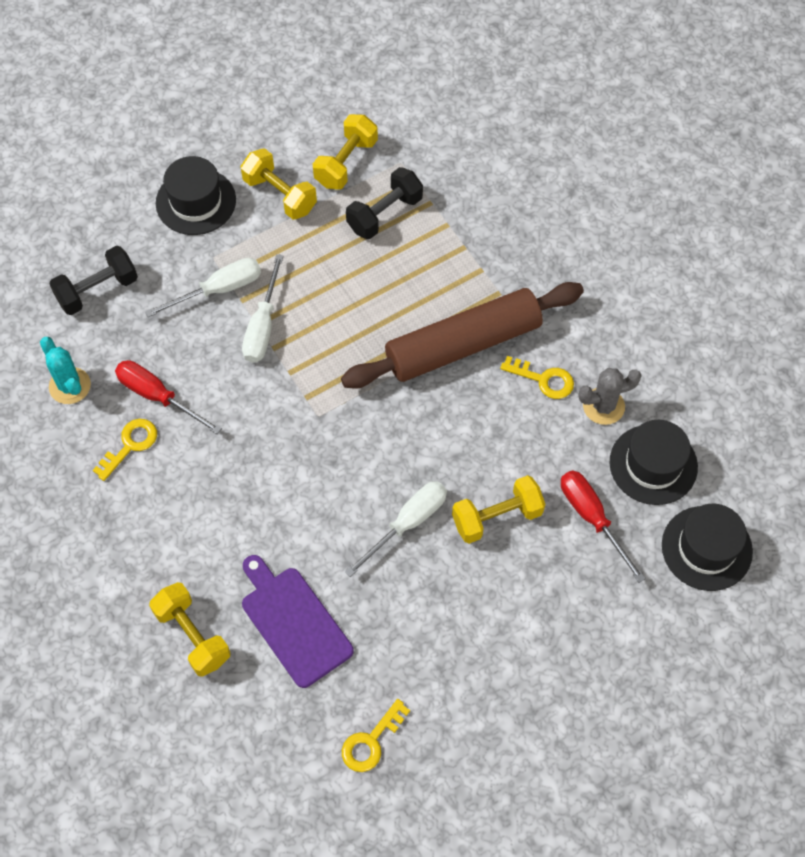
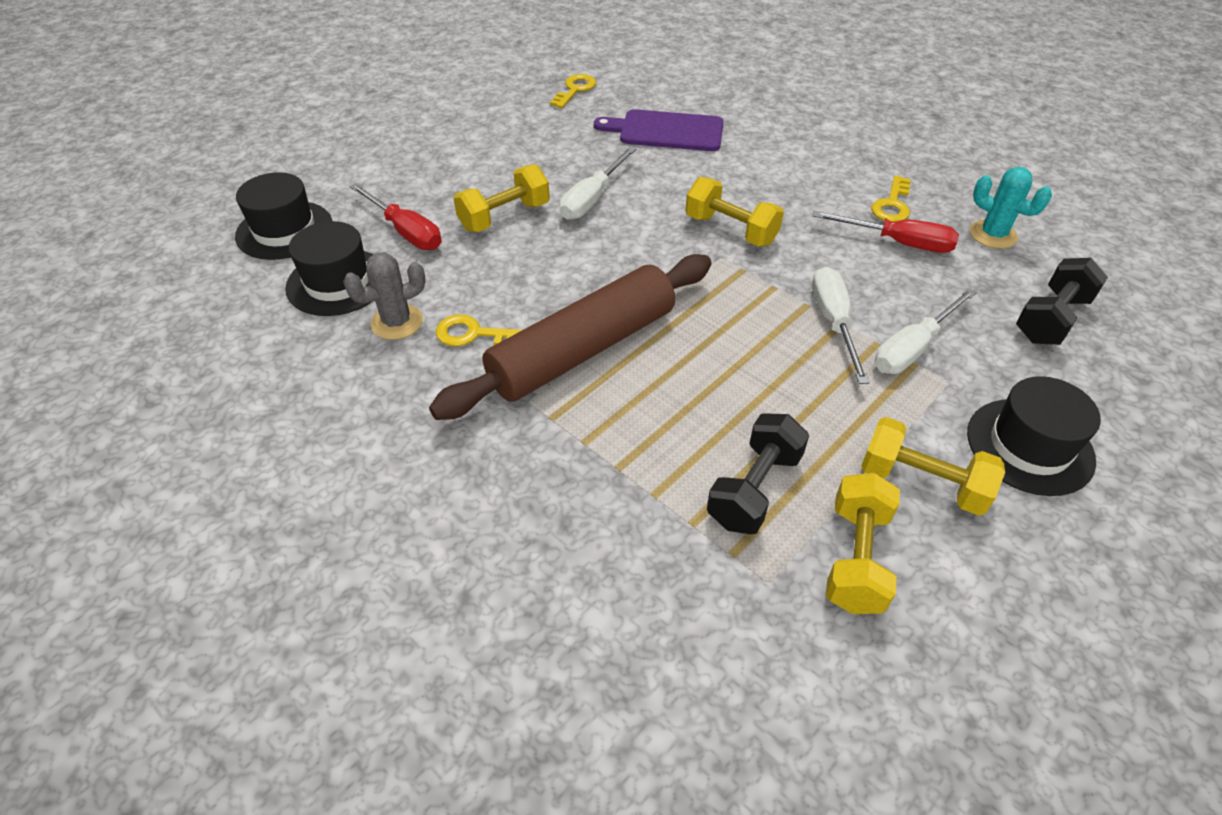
camera: 165 degrees right, 15 degrees down
(192, 636) = (744, 113): yellow dumbbell -> yellow dumbbell (730, 230)
(294, 622) = (666, 131): purple cutting board -> purple cutting board turned 150 degrees clockwise

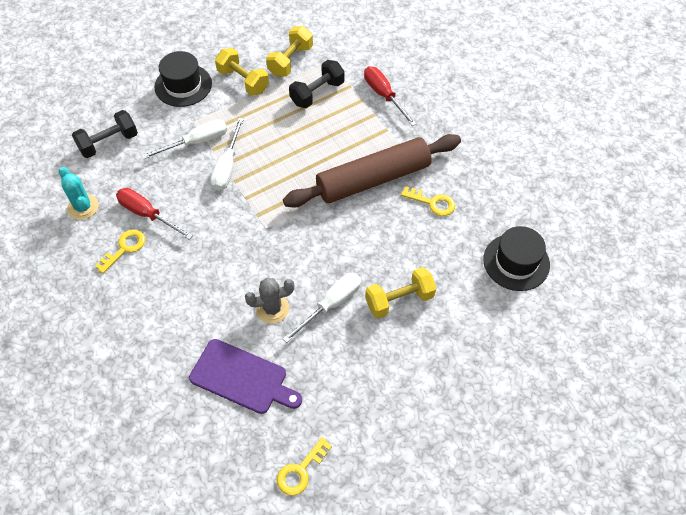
camera: 165 degrees left, 10 degrees up
(284, 230) = (559, 322): black hat -> none
(397, 322) = (477, 221): grey cactus -> grey cactus (272, 308)
(405, 232) = (471, 300): red screwdriver -> red screwdriver (384, 95)
(730, 230) = (247, 250): yellow dumbbell -> none

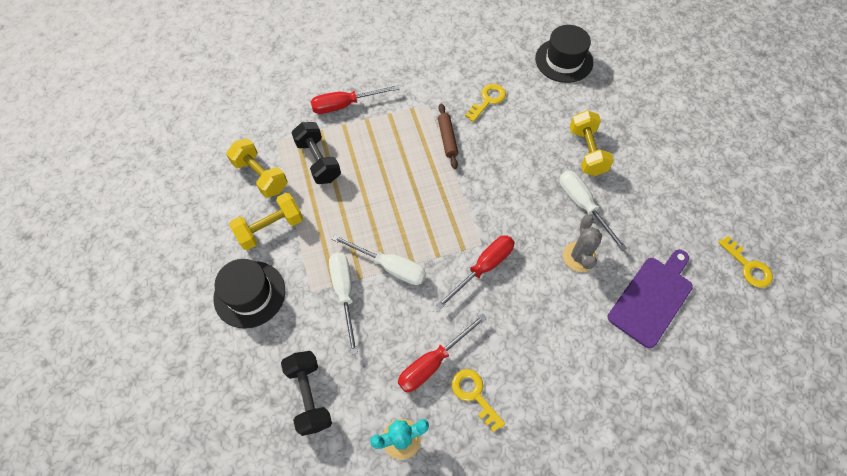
camera: 75 degrees left, 5 degrees up
(242, 233) = (483, 268): none -> red screwdriver
(373, 179) = (447, 139): brown rolling pin -> brown rolling pin, size x0.41

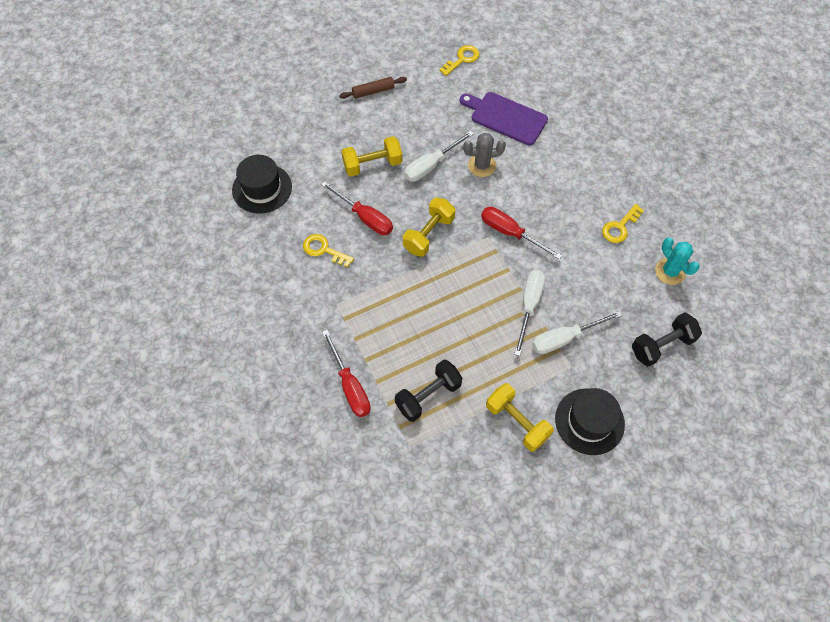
camera: 100 degrees left, 0 degrees up
(261, 176) = (458, 450): yellow dumbbell -> yellow dumbbell (428, 234)
(432, 362) = (604, 259): red screwdriver -> red screwdriver (365, 217)
(447, 139) = (378, 279): brown rolling pin -> brown rolling pin (373, 91)

